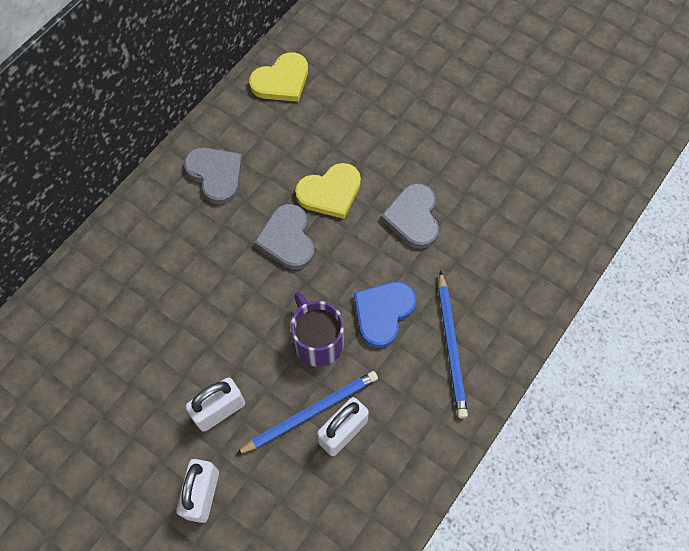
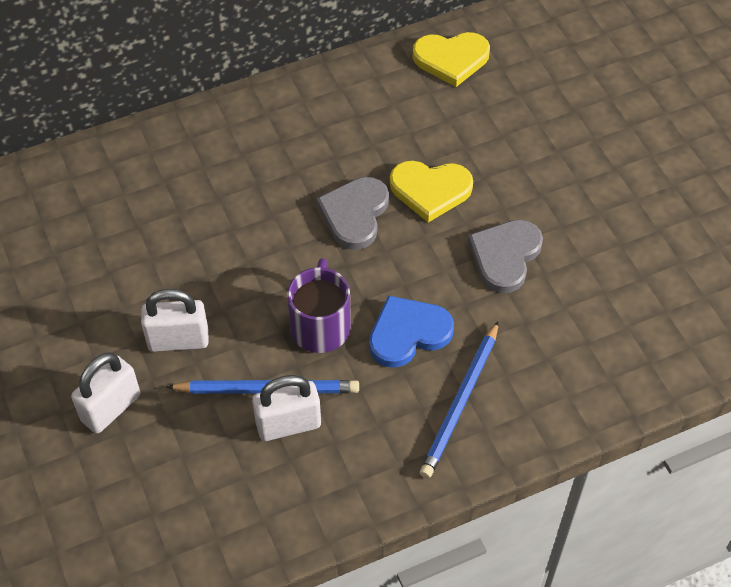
camera: 30 degrees right, 10 degrees down
(216, 175) = (321, 120): grey heart -> none

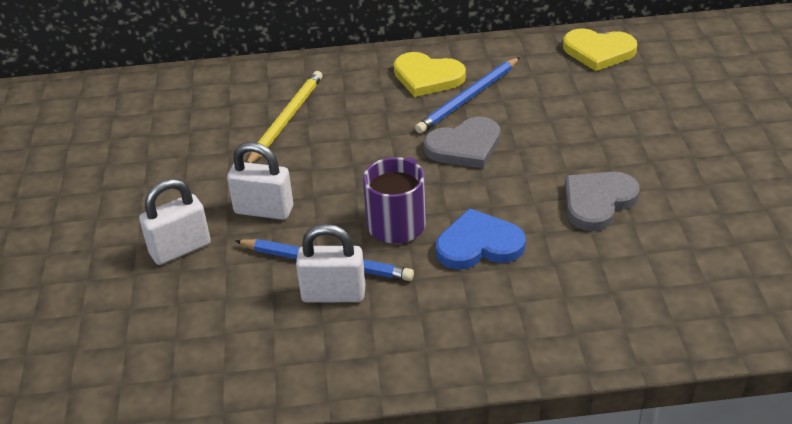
camera: 20 degrees right, 15 degrees down
(154, 218) = (286, 120): none -> yellow pencil
(355, 214) = (465, 146): grey heart -> grey heart turned 150 degrees counterclockwise
(430, 190) = (543, 140): yellow heart -> yellow heart (427, 77)
(461, 402) = (510, 310): blue pencil -> blue pencil (469, 98)

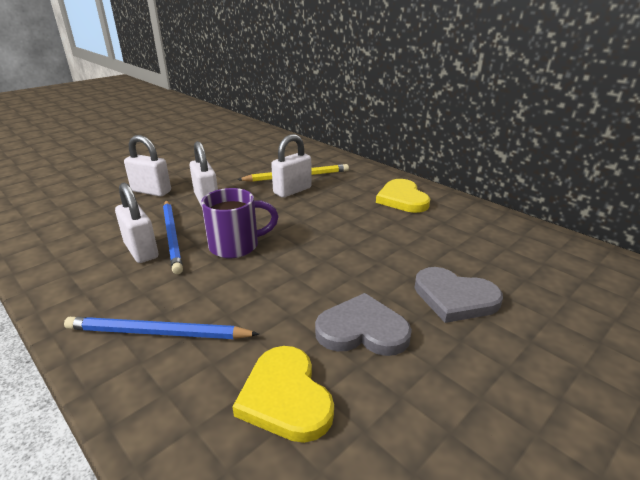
camera: 50 degrees right, 10 degrees down
(319, 138) = (292, 191): none -> white padlock
(465, 146) = (350, 239): grey heart -> grey heart (454, 298)
(469, 98) = (405, 220): blue pencil -> blue pencil (158, 333)
(479, 244) = (243, 288): blue heart -> none
(598, 51) = (554, 251): yellow heart -> yellow heart (285, 397)

